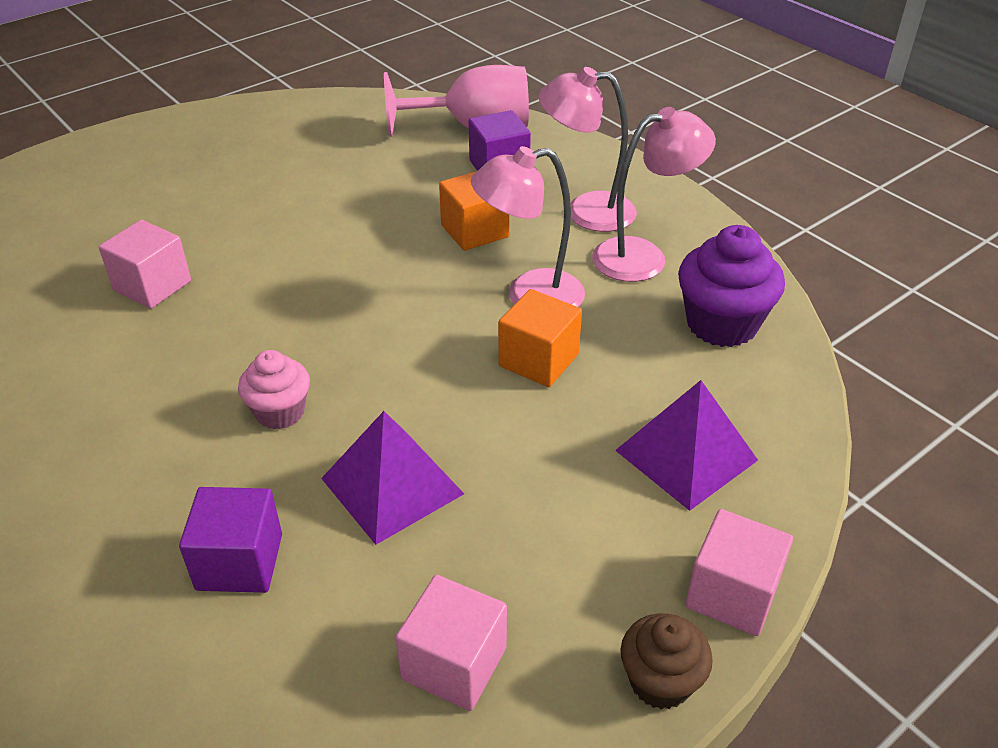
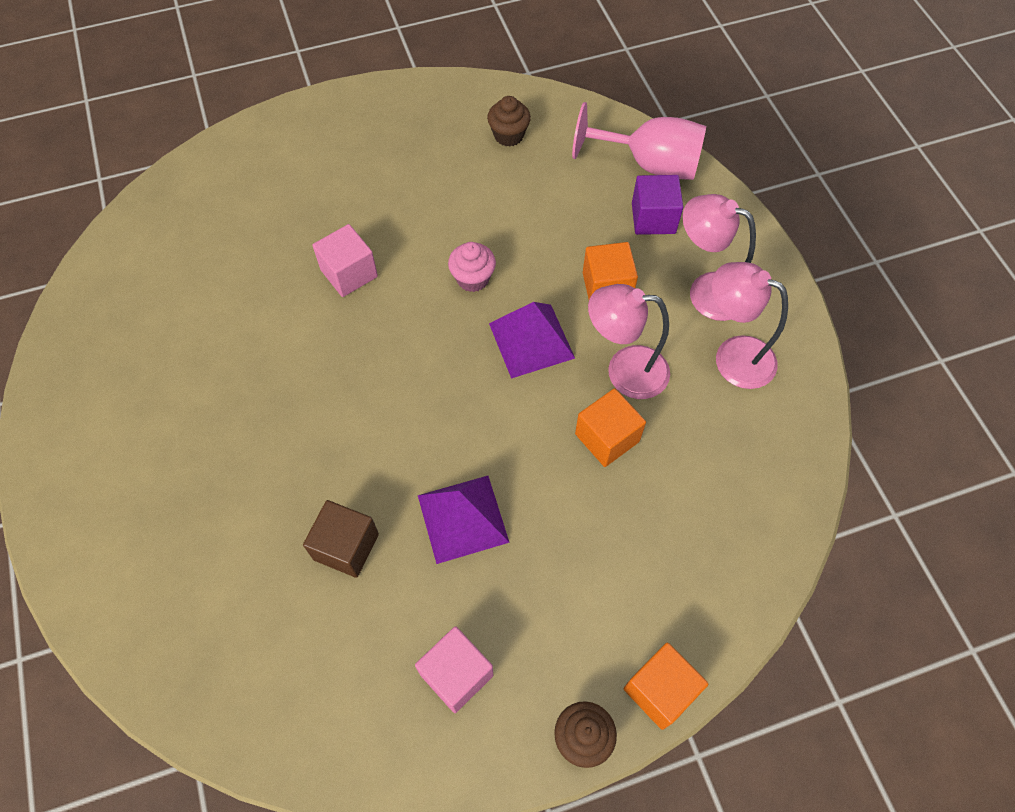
camera: 20 degrees right, 20 degrees up
(239, 562) = (346, 546): purple cube -> brown cube
(280, 412) = (406, 426): pink cupcake -> pink cupcake (472, 278)
(307, 135) = (508, 135): none -> brown cupcake
(643, 256) = (732, 356): pink lamp -> pink lamp turned 150 degrees counterclockwise
(686, 455) = (680, 563): purple pyramid -> purple pyramid (531, 340)
(722, 324) = (764, 447): purple cupcake -> none
(732, 594) = (660, 690): pink cube -> orange cube

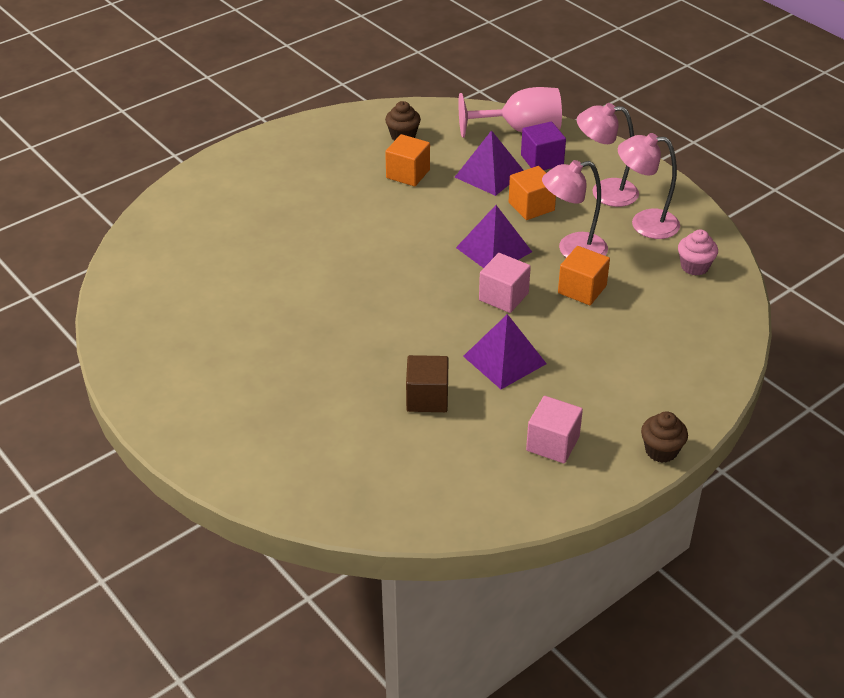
camera: 20 degrees left, 20 degrees down
(349, 273) = (328, 244): pink cube -> pink cube (503, 297)
(472, 278) = (427, 225): pink cupcake -> pink cupcake (694, 267)
(581, 222) = (489, 174): none -> purple pyramid
(660, 690) = (699, 412): orange cube -> orange cube (408, 174)

